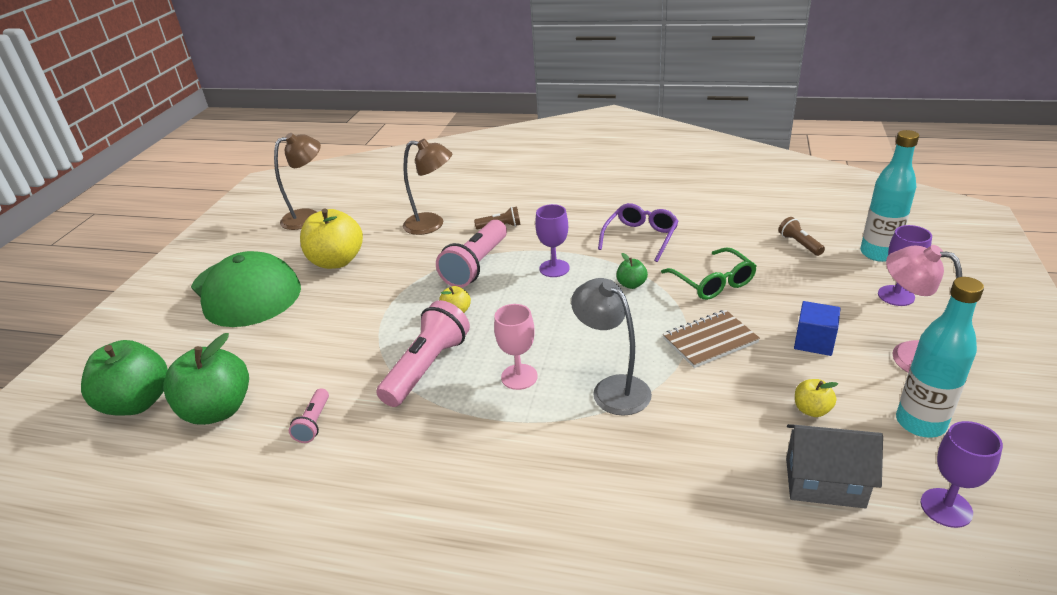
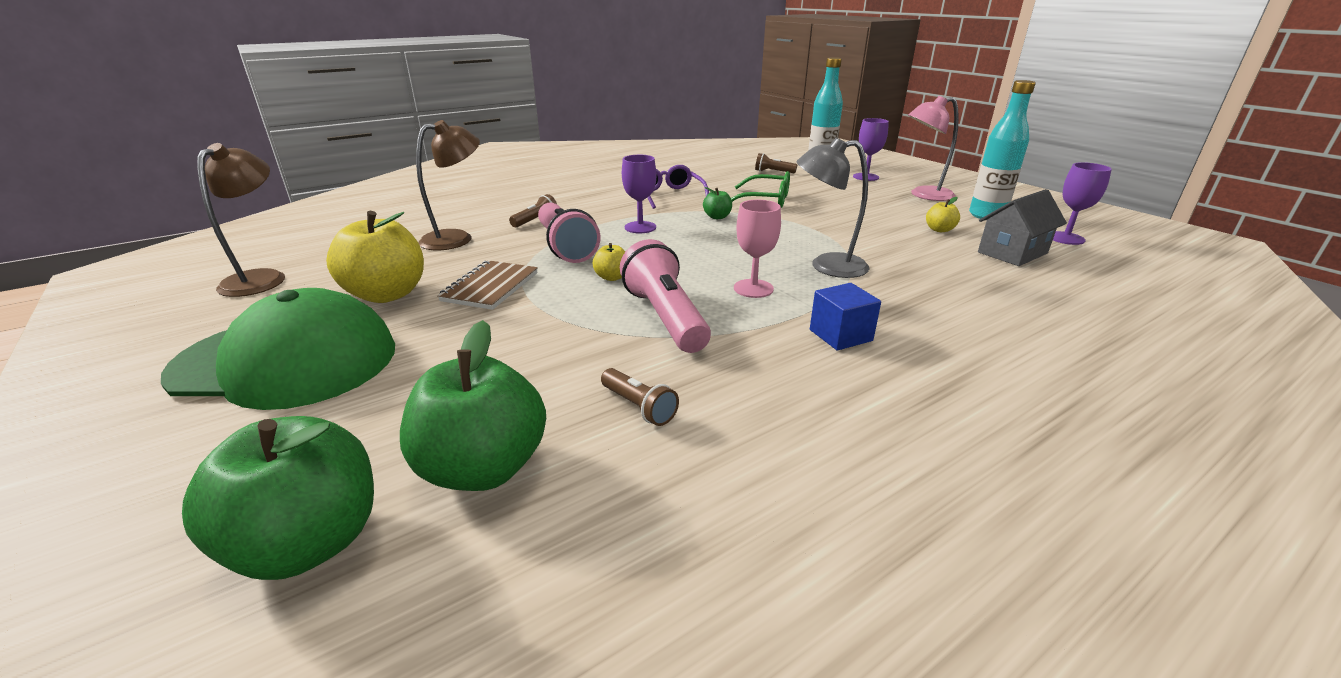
camera: 50 degrees left, 5 degrees down
(314, 423) = (639, 407): pink flashlight -> brown flashlight
(710, 340) = (826, 224): brown notebook -> brown notebook (490, 287)
(814, 342) = (875, 205): blue cube -> blue cube (840, 335)

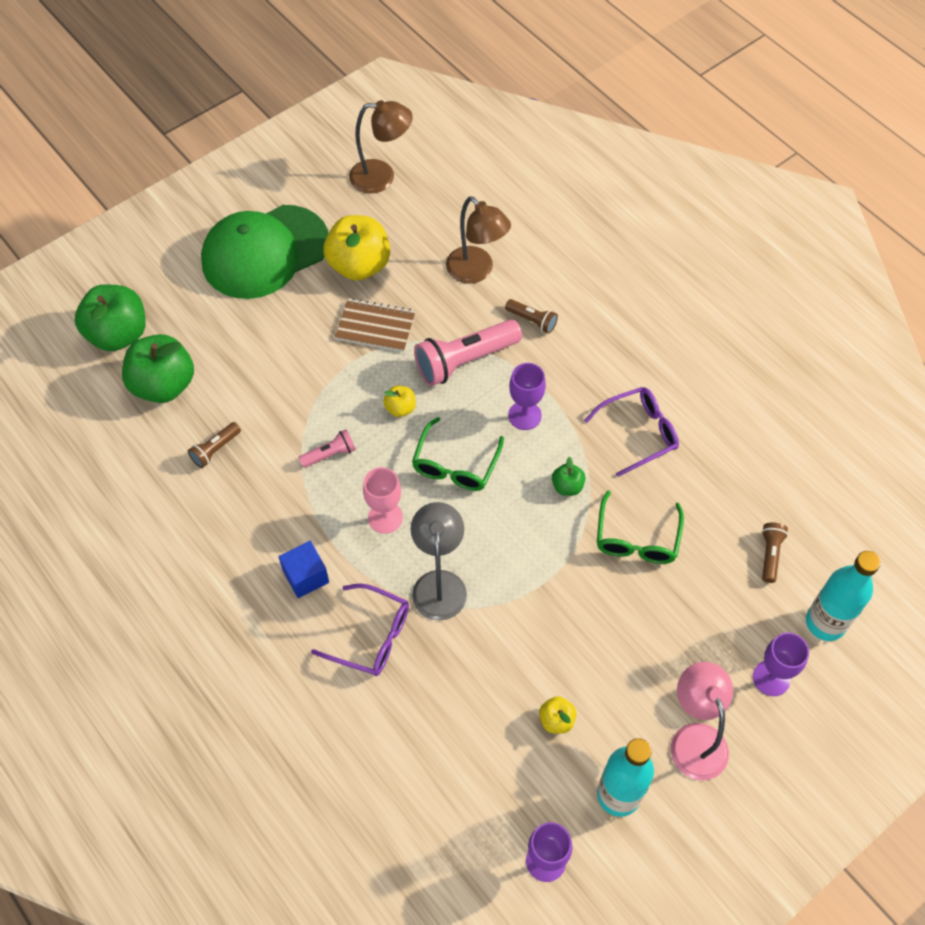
camera: 85 degrees right, 30 degrees up
(287, 361) = (264, 252): green cap -> green cap turned 60 degrees clockwise
(665, 317) = (330, 454): pink flashlight -> pink flashlight, size x0.50
(690, 255) = (455, 465): none -> green glasses
(902, 299) = (371, 636): none -> purple glasses
(1012, 253) = (492, 778): grey house -> none

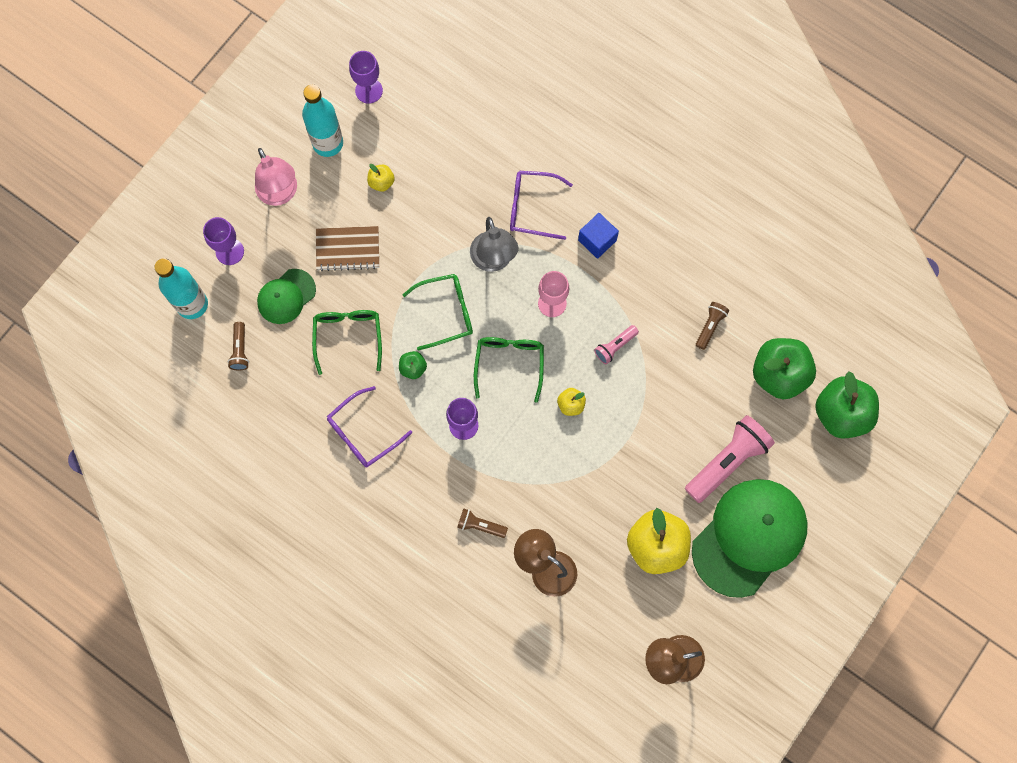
camera: 165 degrees right, 15 degrees up
(376, 327) = (618, 481): brown notebook -> brown notebook (348, 249)
(465, 361) = (529, 467): pink flashlight -> pink flashlight (727, 461)
(513, 537) = (446, 312): none -> green glasses
(705, 603) = (286, 296): none -> green cap

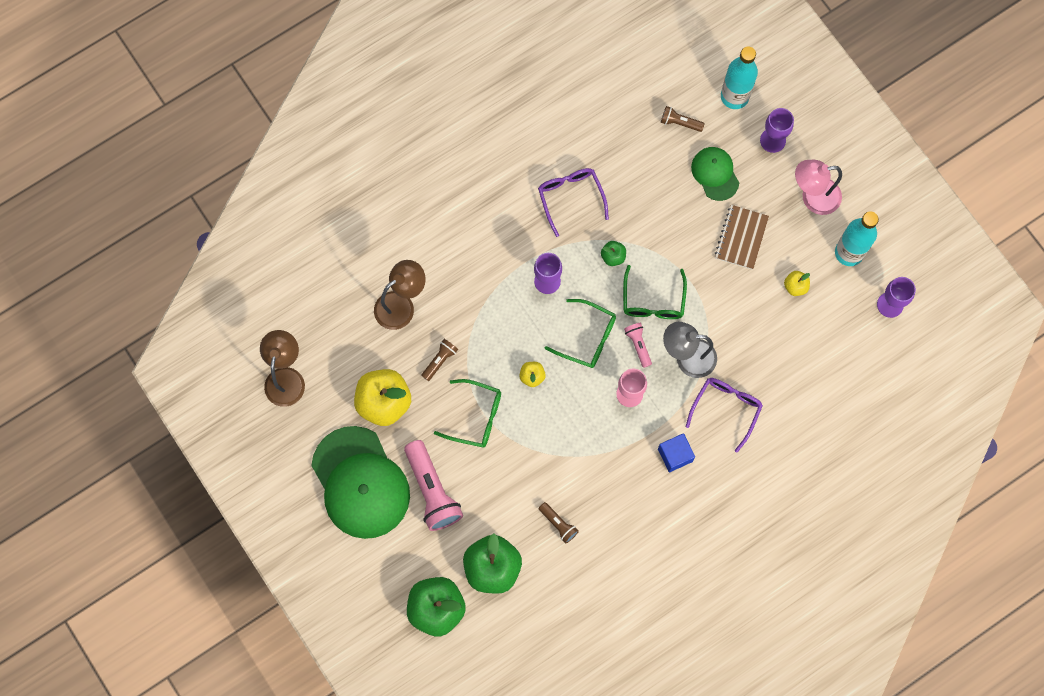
camera: 110 degrees right, 0 degrees up
(348, 336) = (660, 213): green glasses -> green glasses (476, 417)
(480, 525) = (456, 265): brown flashlight -> brown flashlight (440, 360)
(615, 346) = (570, 433): pink flashlight -> pink flashlight (638, 345)

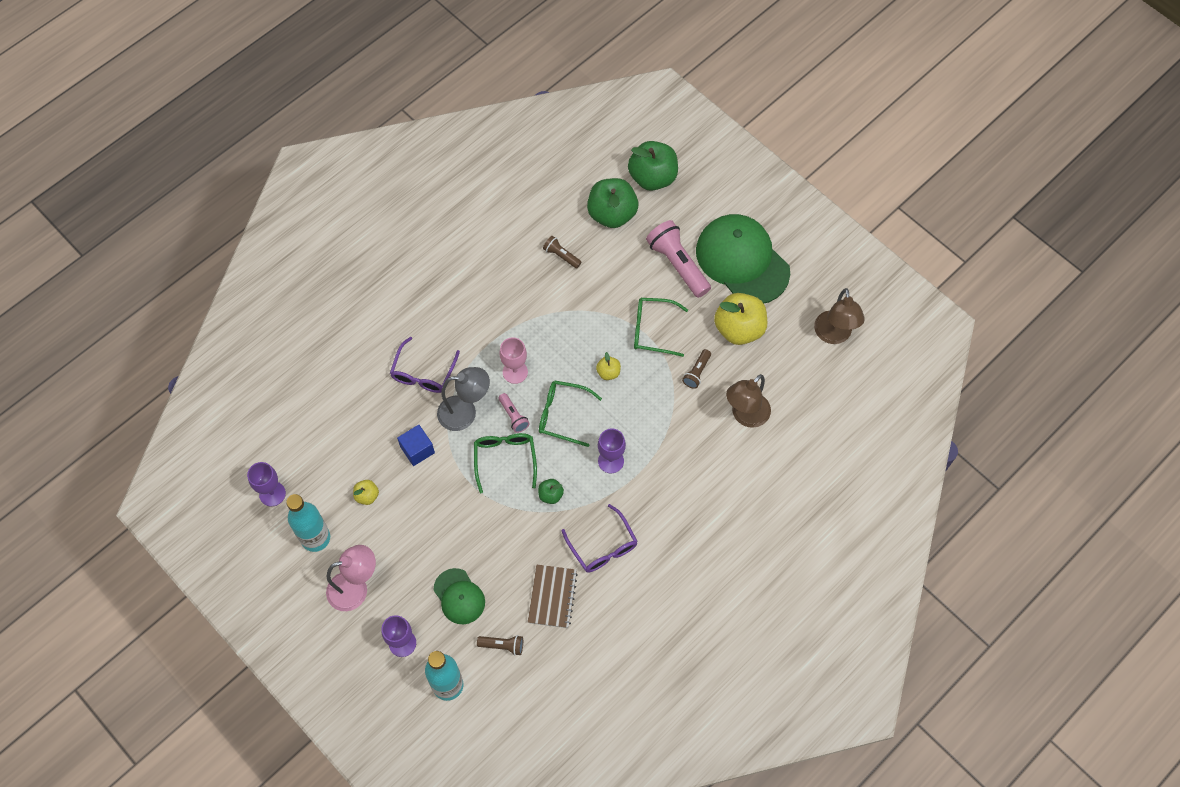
camera: 170 degrees right, 10 degrees down
(675, 455) = (466, 327): blue cube -> blue cube (417, 450)
(741, 238) = (425, 535): brown notebook -> brown notebook (552, 597)

